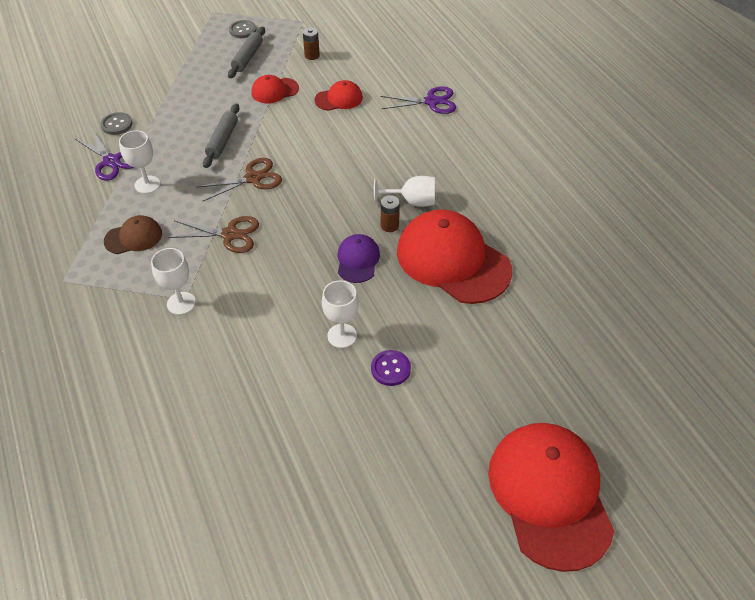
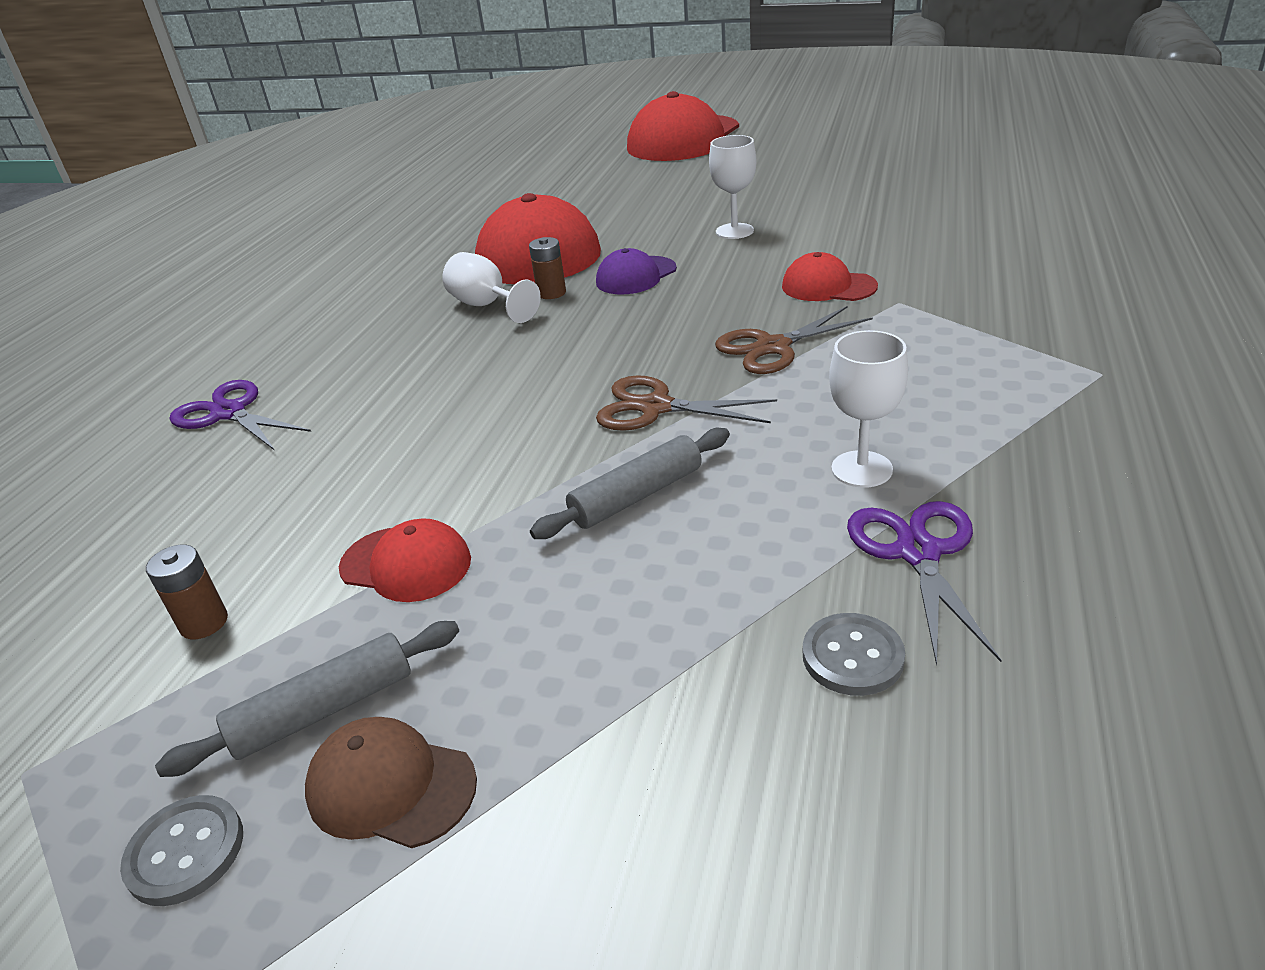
camera: 135 degrees left, 15 degrees down
(133, 237) = (940, 393): brown cap -> brown cap (391, 786)
(181, 303) = (908, 299): white goblet -> none
(230, 235) = (772, 347): brown scissors -> brown scissors turned 75 degrees counterclockwise
(339, 99) = (333, 484): red cap -> red cap (828, 286)
(390, 369) = (715, 204): purple button -> none

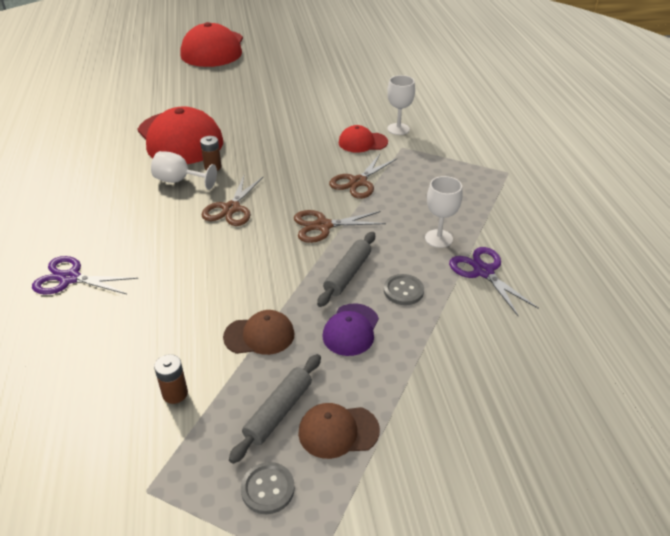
camera: 30 degrees left, 5 degrees up
(406, 564) = (259, 335): red cap -> brown cap
(529, 356) = (231, 208): none -> brown scissors
(636, 276) = (254, 149): purple cap -> purple cap (351, 330)
(734, 231) = (290, 113): white goblet -> white goblet (398, 129)
(852, 656) = (485, 322): grey button -> grey button (403, 291)

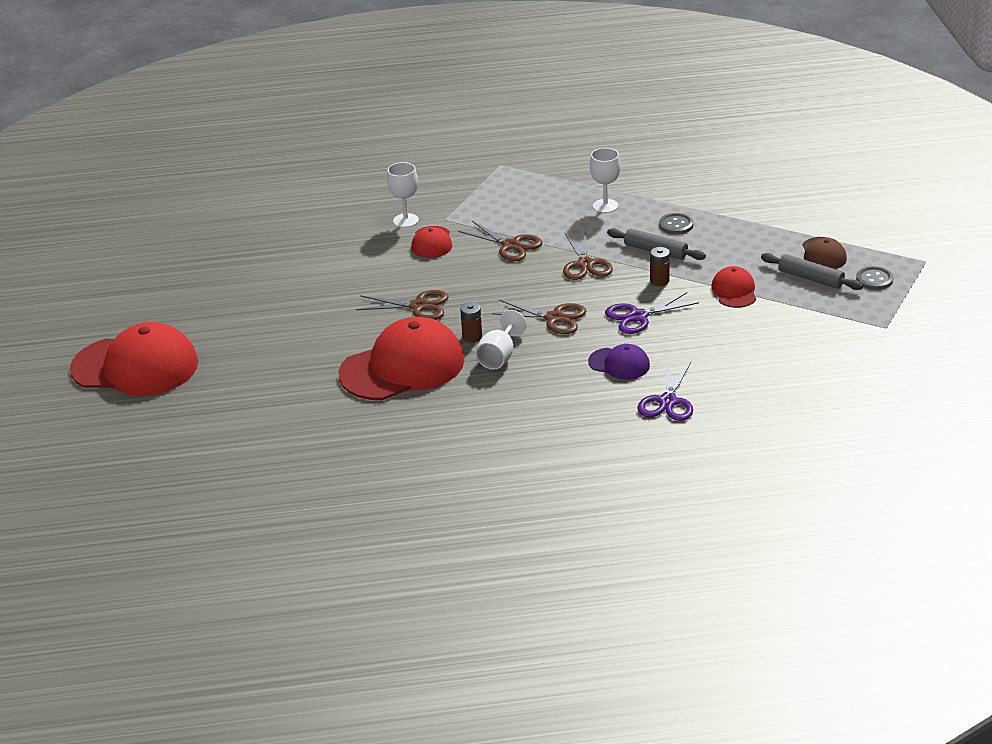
camera: 85 degrees left, 5 degrees down
(175, 393) = (800, 325): brown battery -> brown battery (659, 281)
(259, 335) = (734, 291): brown cap -> red cap
(264, 141) = (418, 306): none -> brown scissors
(351, 330) = (723, 249): purple cap -> purple cap (619, 364)
(483, 271) = (650, 188): purple scissors -> purple scissors (638, 316)

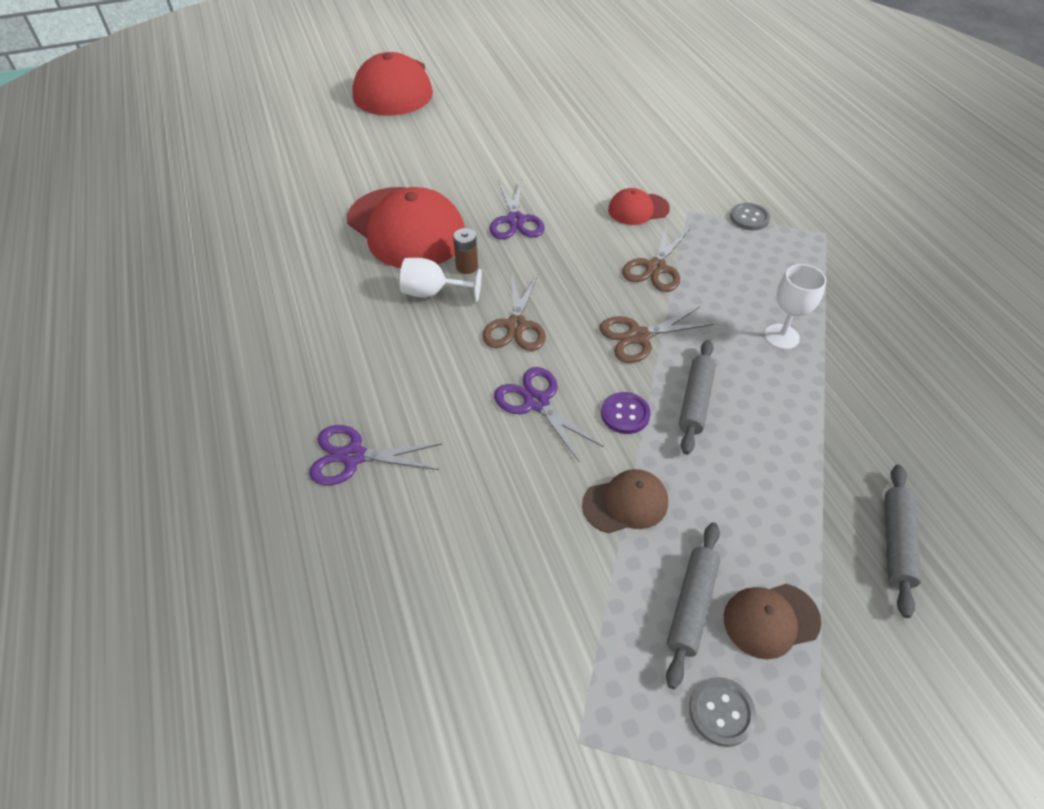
camera: 75 degrees right, 15 degrees up
(406, 220) = (673, 185): white goblet -> none
(418, 306) = (515, 220): brown scissors -> purple scissors
(619, 364) = (430, 397): purple cap -> none
(659, 281) = (625, 414): brown battery -> purple button
(676, 225) = (769, 415): grey button -> grey button (749, 218)
(734, 291) = (625, 503): red cap -> brown cap
(781, 203) = (896, 542): none -> grey rolling pin

